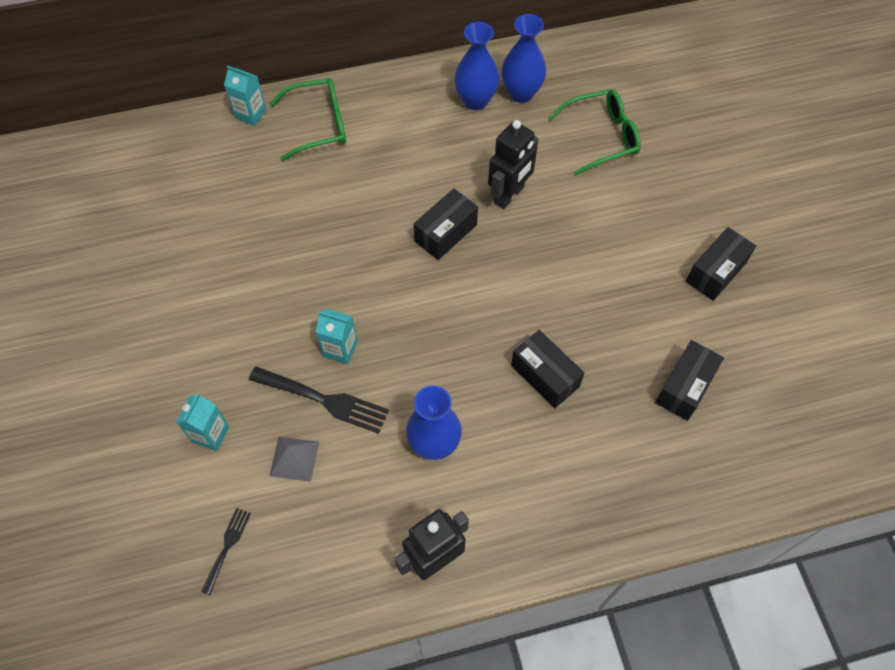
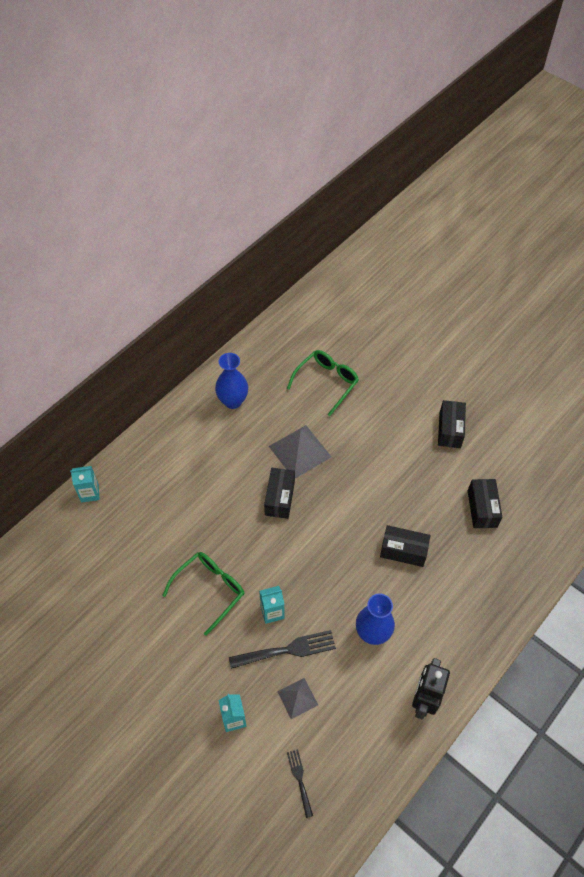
camera: 35 degrees left, 5 degrees down
(319, 125) = (143, 474): green glasses -> green glasses (210, 590)
(509, 195) = (299, 451): black robot -> grey pyramid
(521, 93) = (257, 381): blue vase -> none

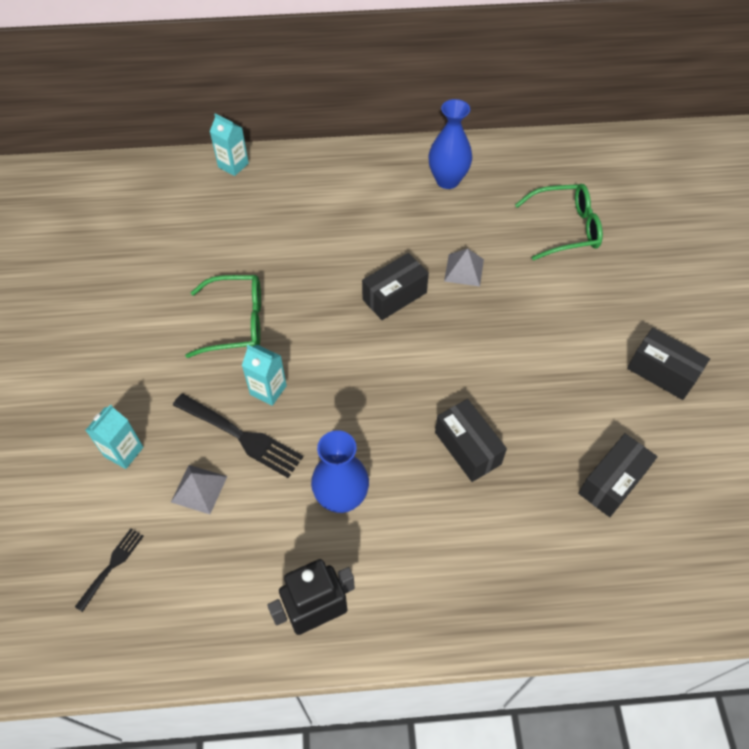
camera: 45 degrees right, 0 degrees up
(299, 451) = (464, 270): grey pyramid -> grey pyramid, size x0.57
(449, 430) = (662, 372): black box -> black box turned 75 degrees clockwise

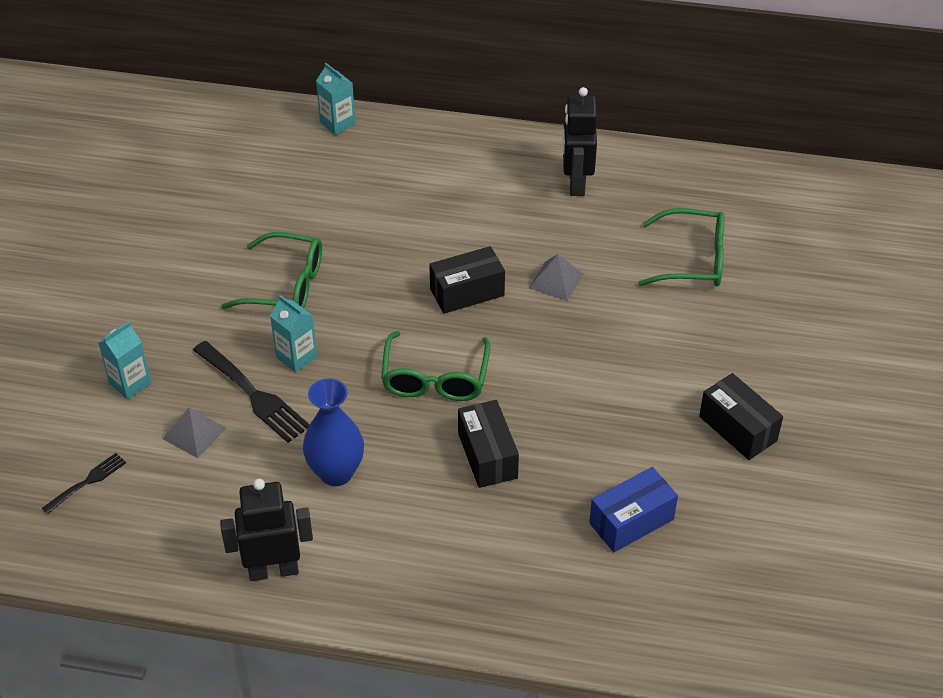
camera: 15 degrees right, 10 degrees down
(396, 384) = (435, 379): none -> green glasses
(447, 180) = (576, 183): blue vase -> black robot
(612, 482) = (631, 521): black box -> blue box

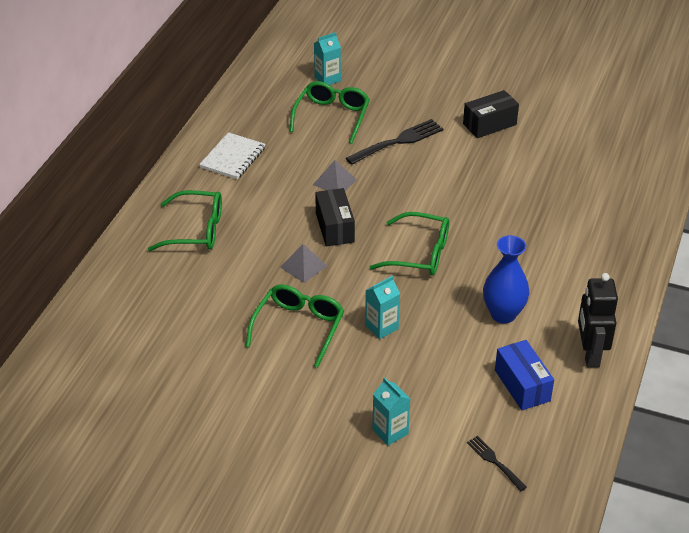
camera: 80 degrees left, 5 degrees down
(194, 433) = (452, 392): grey pyramid -> grey pyramid (303, 266)
(253, 394) = (417, 355): black fork -> black fork (398, 142)
(337, 123) = (105, 280): turquoise carton -> turquoise carton (327, 79)
(434, 176) = (196, 230): none -> green glasses
(487, 455) = (497, 236): black box -> none
(576, 183) = (233, 157): black robot -> white notebook
(631, 521) = (560, 180): blue box -> blue box (522, 385)

